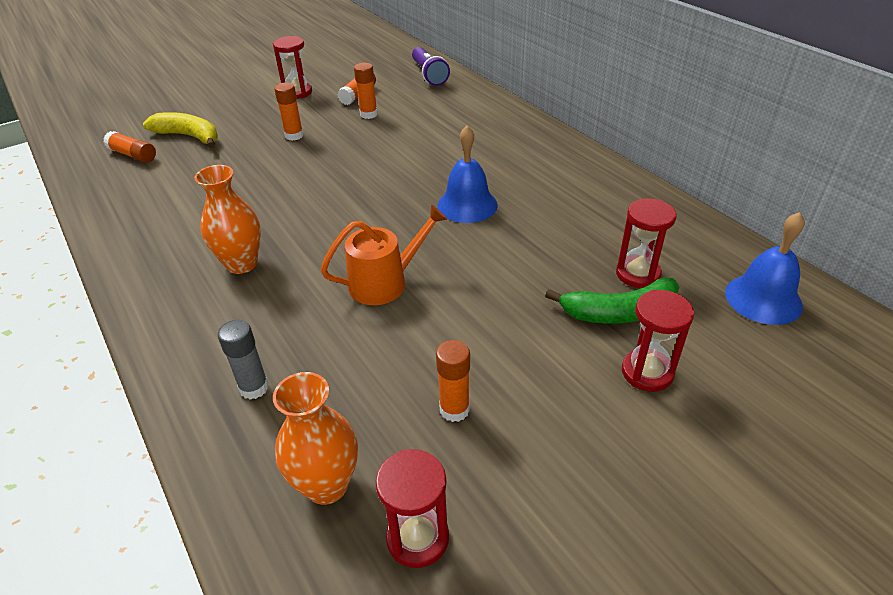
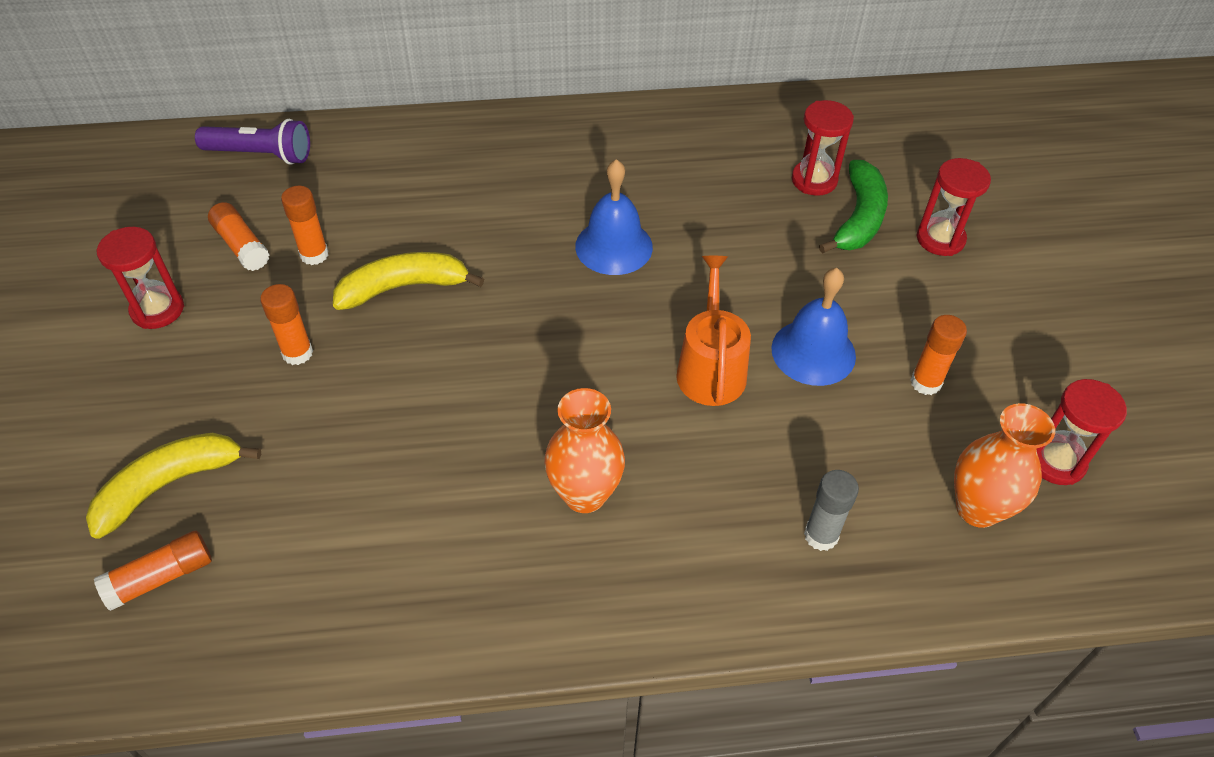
camera: 65 degrees left, 10 degrees up
(366, 147) = (403, 287): none -> yellow banana
(763, 299) = (890, 127): blue bell -> blue bell (813, 352)

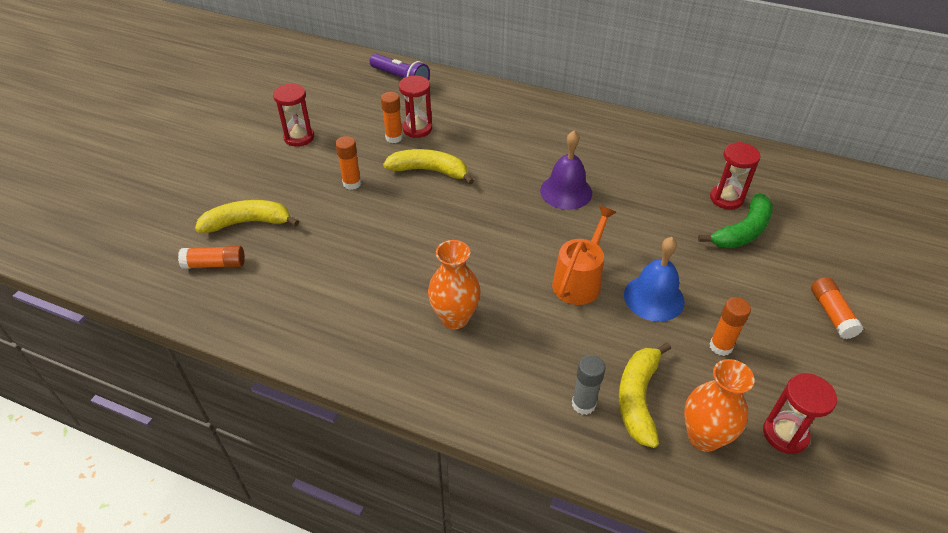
camera: 30 degrees right, 5 degrees down
(241, 246) = (360, 120): orange glue stick -> orange glue stick (831, 314)
(614, 246) = (566, 191): blue bell -> purple bell
(877, 496) = (638, 398): none -> yellow banana
(940, 239) = (795, 264): red hourglass -> red hourglass (417, 129)

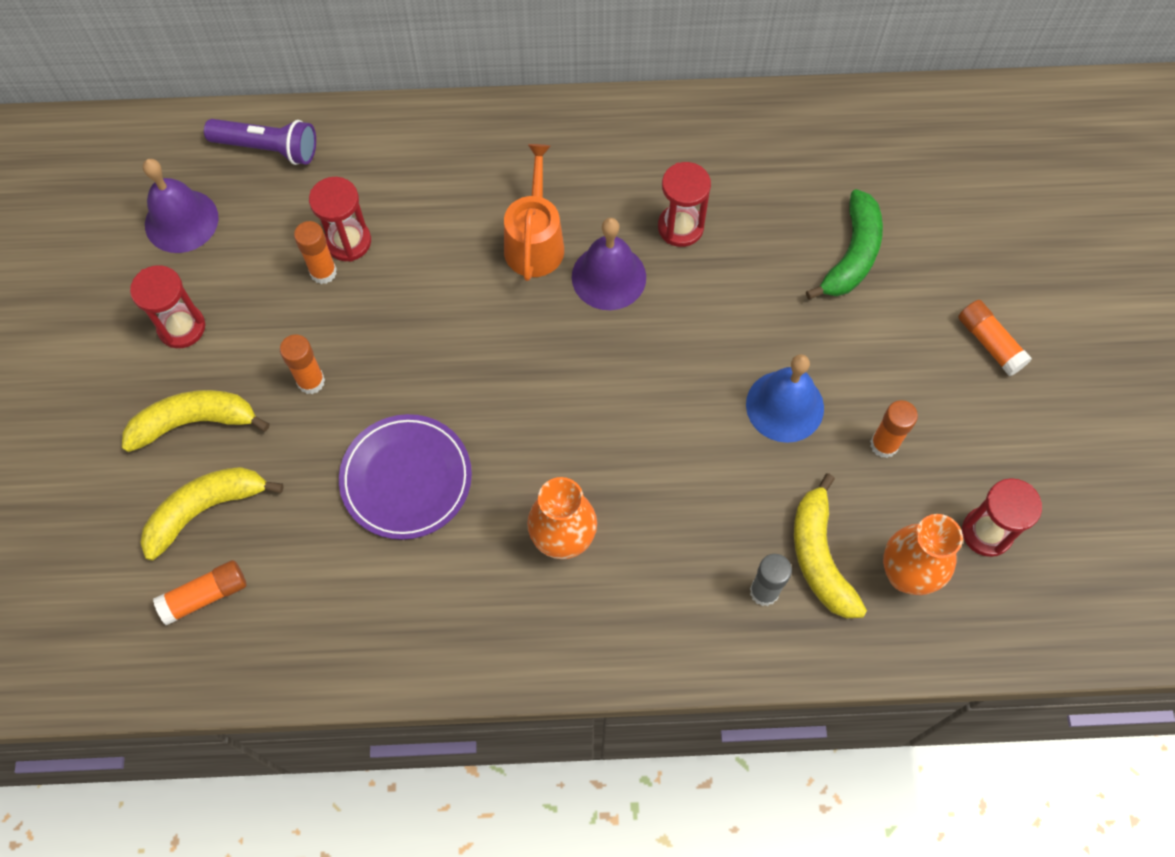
camera: 25 degrees left, 20 degrees up
(333, 94) = (181, 221): none -> purple bell
(375, 249) = (406, 479): none -> purple plate
(429, 171) = (407, 314): yellow banana -> yellow banana (194, 422)
(579, 281) = (687, 419): orange watering can -> orange watering can (534, 242)
(726, 198) = (815, 206): red hourglass -> red hourglass (680, 227)

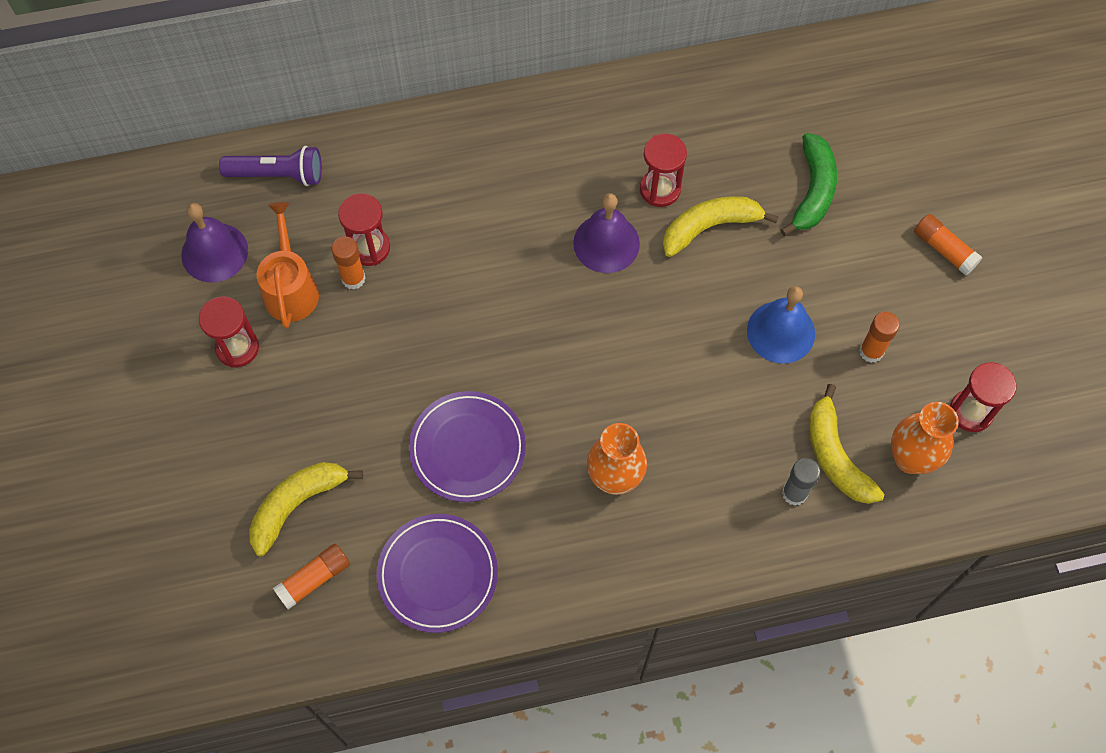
camera: 10 degrees left, 0 degrees up
(194, 422) = (269, 430): yellow banana -> yellow banana (709, 227)
(311, 381) = (364, 377): orange glue stick -> none
(342, 614) = (437, 574): none -> purple plate
(534, 242) = (535, 222): orange watering can -> orange watering can (291, 289)

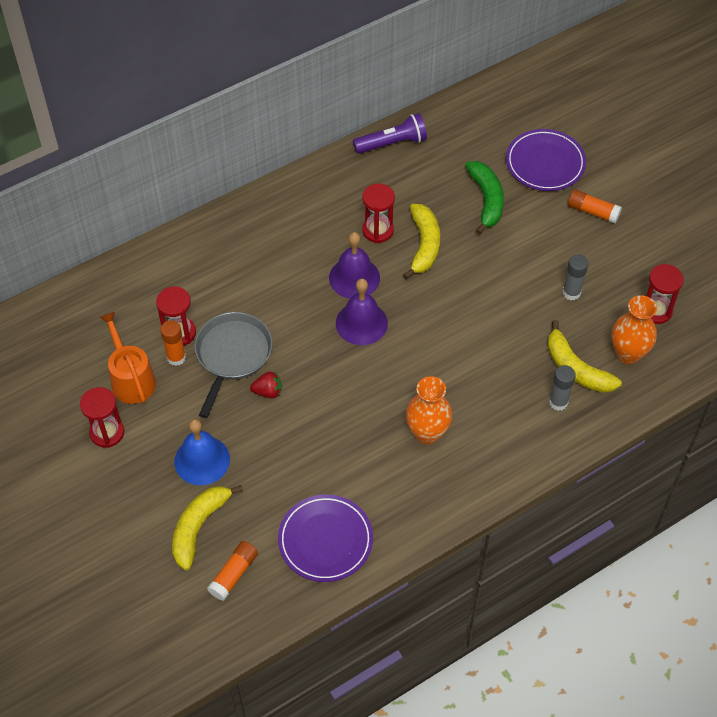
camera: 20 degrees left, 10 degrees down
(214, 252) = (61, 371): purple bell -> purple bell (361, 323)
(278, 175) = (88, 303): purple flashlight -> purple flashlight (392, 143)
(420, 297) = (232, 355): none -> grey pan
(444, 359) = (268, 392): none -> red strawberry
(467, 448) = (311, 447): purple plate -> purple plate (545, 163)
(709, 227) = (424, 245): yellow banana -> yellow banana turned 135 degrees clockwise
(781, 332) = (503, 299): blue bell -> blue bell (202, 460)
(871, 351) = (571, 293): orange glue stick -> grey glue stick

